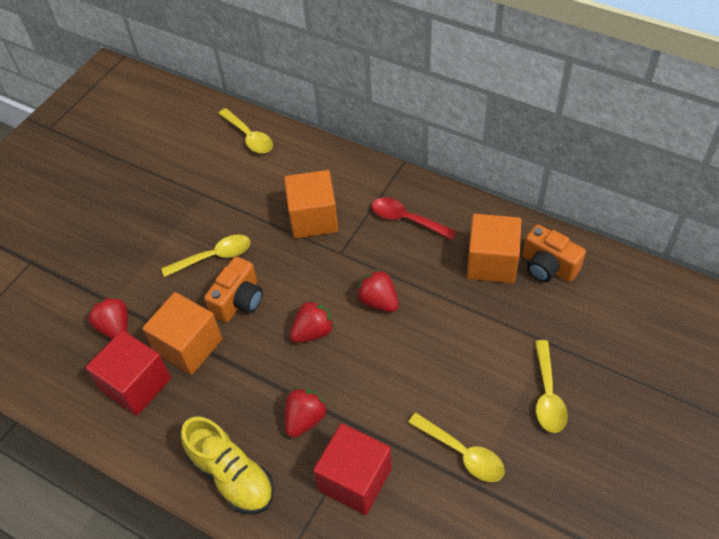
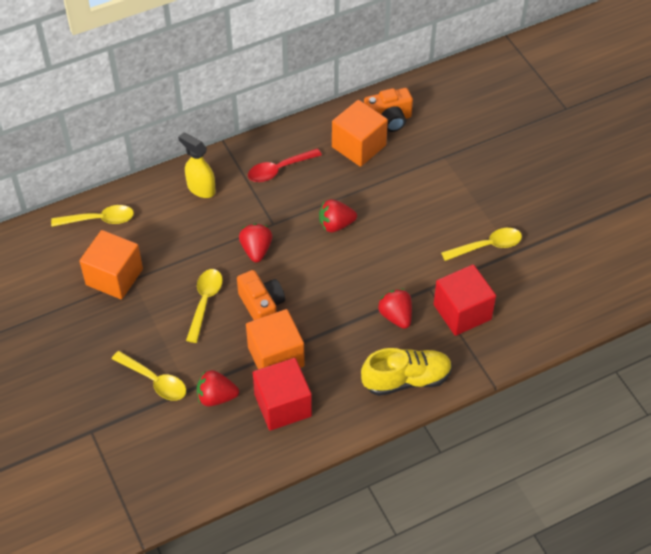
camera: 60 degrees left, 0 degrees up
(313, 218) = (225, 222): orange cube -> orange cube (114, 277)
(313, 332) = (329, 275): red strawberry -> red strawberry (256, 250)
(337, 179) = (201, 188): none -> yellow spray bottle
(547, 395) = (481, 180): yellow spoon -> yellow spoon (155, 381)

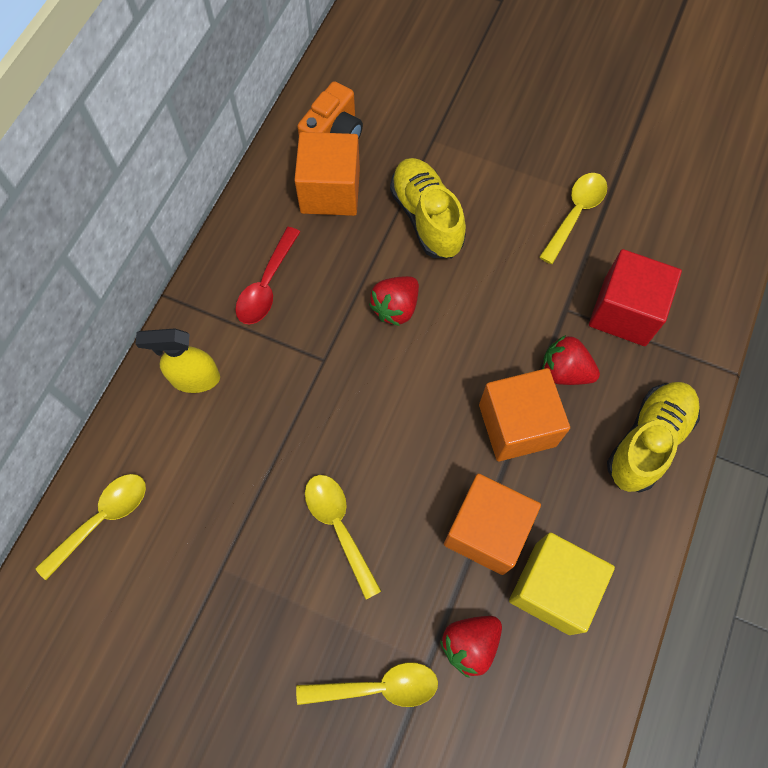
camera: 40 degrees left, 15 degrees up
(114, 277) = (195, 584): orange cube -> orange cube (517, 425)
(256, 250) = (336, 409): red strawberry -> none
(262, 306) = (410, 478): orange camera -> none
(283, 405) = (552, 588): red cube -> yellow cube
(398, 193) = (426, 218): none -> yellow shoe

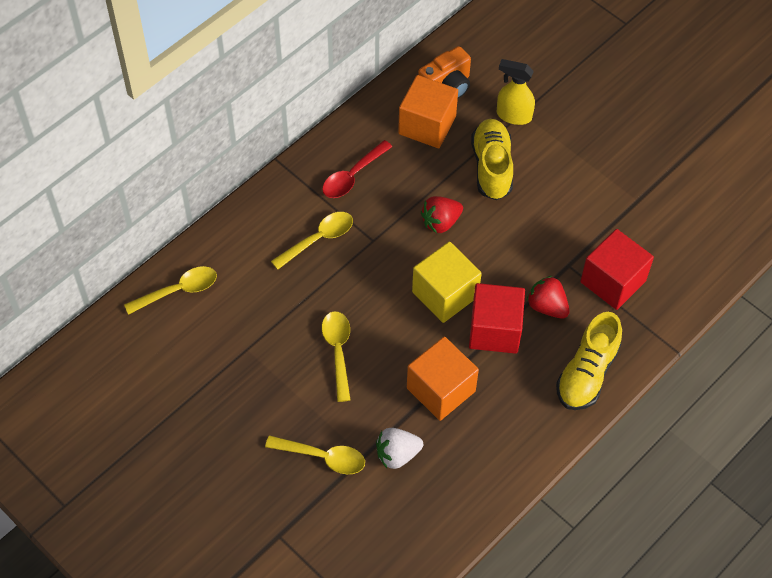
camera: 20 degrees right, 10 degrees down
(195, 378) = (276, 222): yellow spray bottle -> yellow spray bottle (513, 115)
(470, 644) = (397, 454): red strawberry -> white strawberry
(517, 425) = (494, 330): orange cube -> red cube
(552, 588) = (471, 441): yellow cube -> yellow cube (445, 294)
(575, 214) = (608, 201): yellow spoon -> yellow spoon (318, 239)
(648, 441) = (587, 373): yellow shoe -> yellow shoe turned 150 degrees clockwise

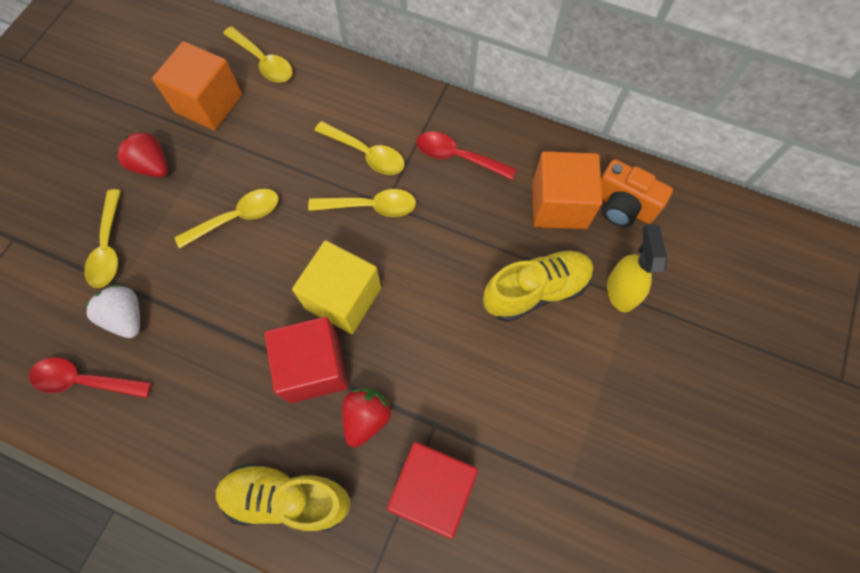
camera: 70 degrees right, 10 degrees up
(371, 251) = (371, 206): none -> yellow spoon
(441, 222) = (436, 262): red strawberry -> red strawberry (152, 166)
(441, 389) = (218, 335): orange cube -> orange cube (208, 103)
(441, 496) = (84, 380): none -> red spoon

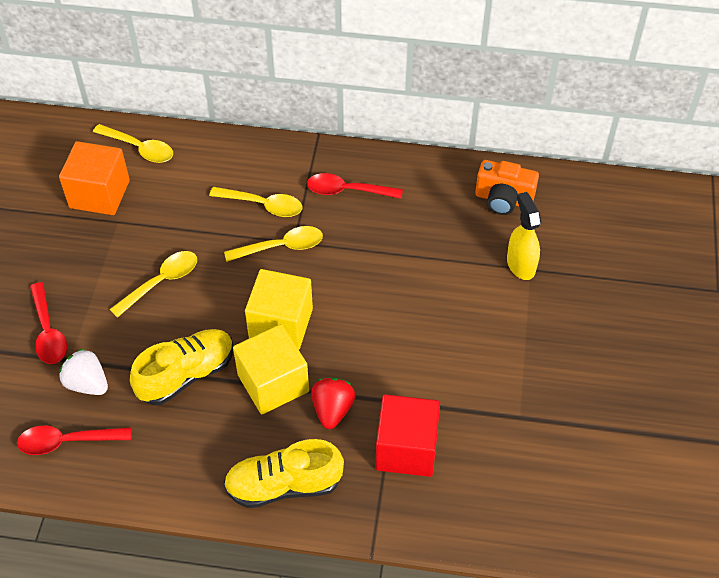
camera: 15 degrees left, 15 degrees down
(109, 247) = (48, 332): yellow spoon -> red spoon
(152, 166) = (65, 257): red strawberry -> none
(313, 367) = (273, 383): red cube -> yellow cube
(535, 291) = (448, 281): yellow shoe -> yellow shoe (186, 375)
(559, 204) = (448, 210): orange cube -> none

